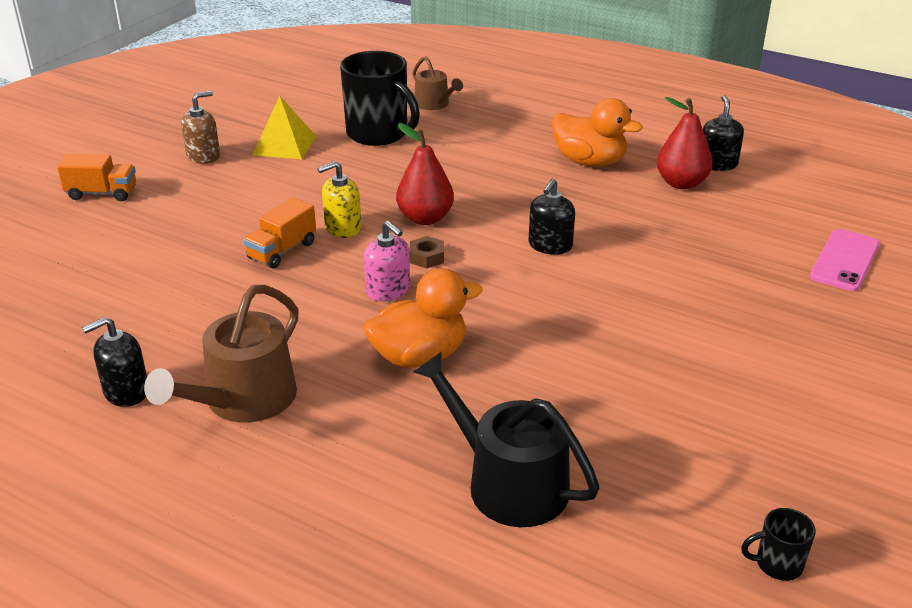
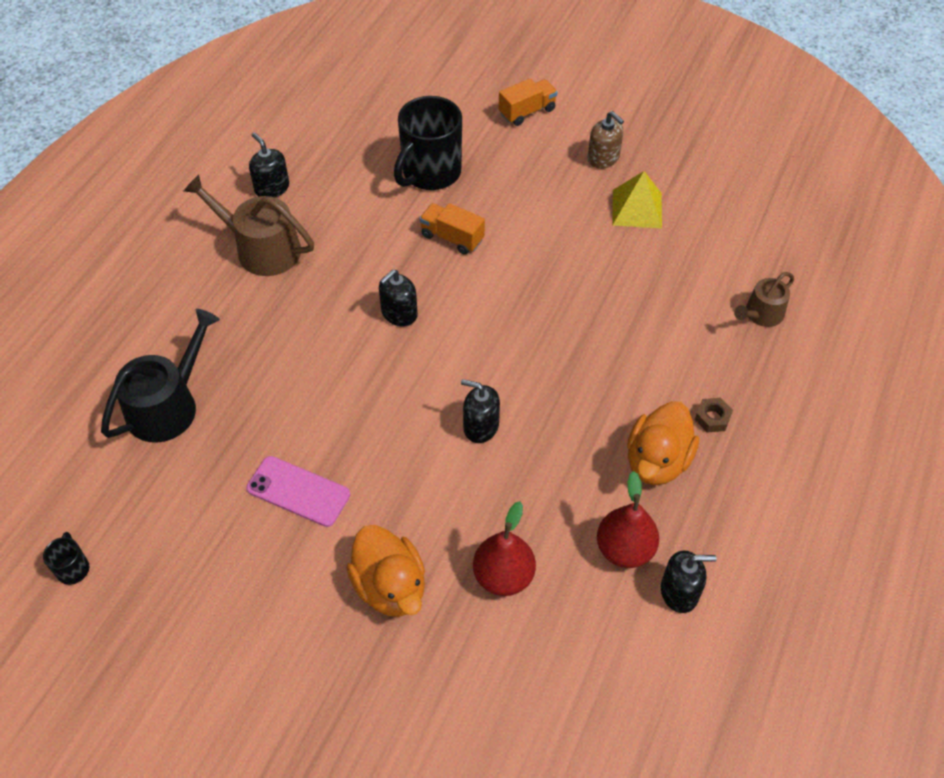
camera: 85 degrees right, 20 degrees up
(102, 193) = (527, 112): orange truck -> orange truck turned 120 degrees counterclockwise
(342, 228) = (493, 271): yellow soap dispenser -> none
(379, 134) = (678, 275): black mug -> black mug (430, 173)
(388, 290) = (399, 313): pink soap dispenser -> black soap dispenser
(419, 356) = (310, 342): orange duck -> orange duck (390, 586)
(425, 218) = (517, 328): red pear -> red pear (503, 576)
(427, 257) = (451, 335): brown nut -> brown nut (712, 418)
(845, 261) = (480, 698): pink phone -> pink phone (298, 491)

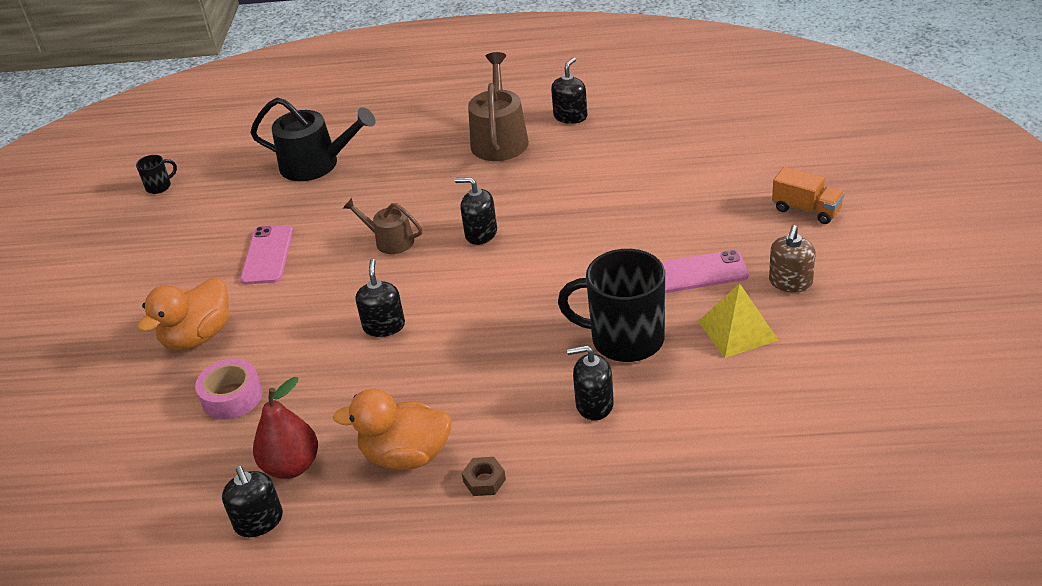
camera: 70 degrees right, 15 degrees down
(430, 173) = (664, 186): black mug -> black mug (625, 339)
(452, 237) = (593, 228): orange truck -> none
(503, 576) = (232, 397): red pear -> pink tape
(556, 201) = (698, 272): none -> pink phone
(667, 321) = (594, 404): none -> black soap dispenser
(761, 314) = (658, 477): brown watering can -> brown watering can (390, 240)

